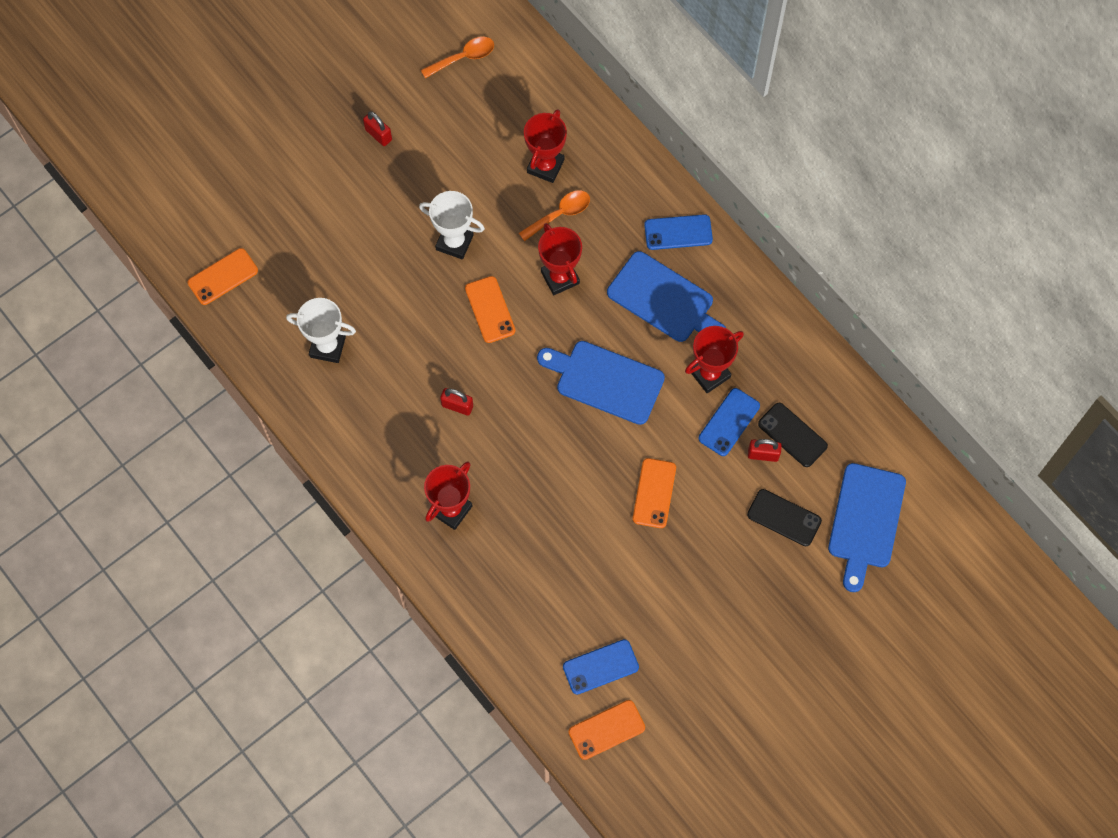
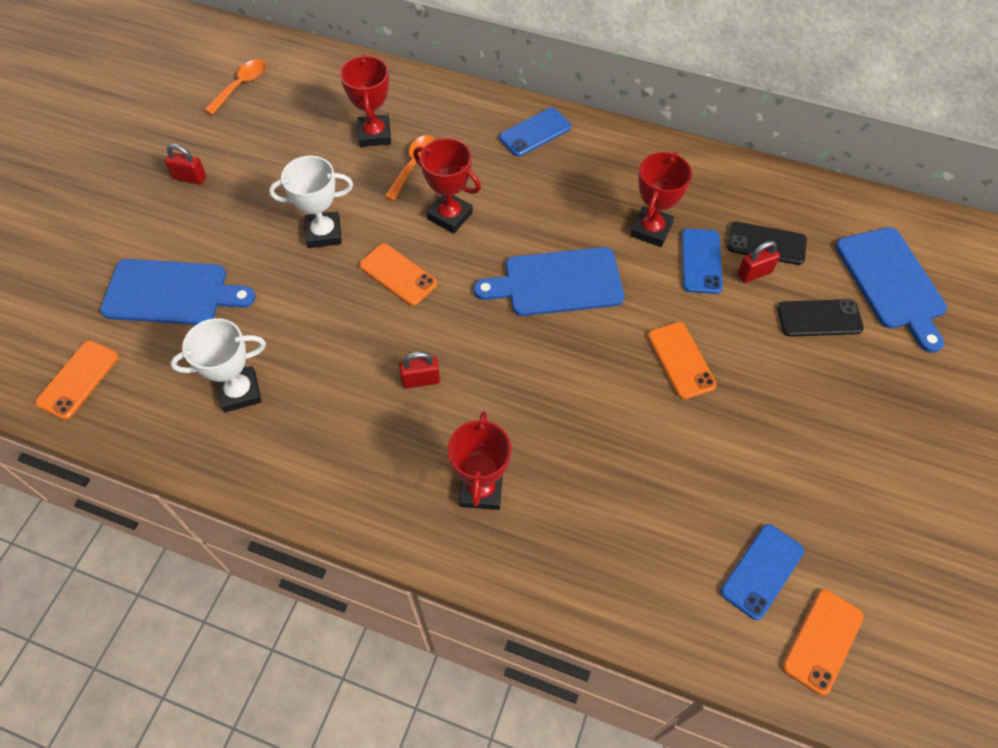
camera: 30 degrees left, 10 degrees down
(664, 300) = (562, 189): blue cutting board -> blue cutting board (171, 293)

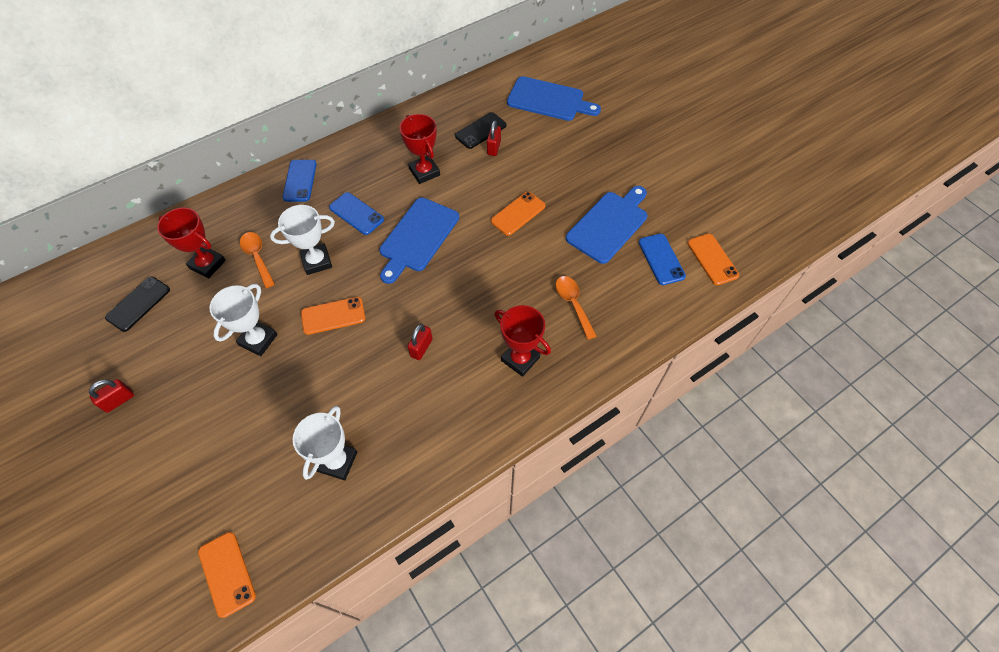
camera: 55 degrees left, 0 degrees up
(171, 293) = (212, 466): blue cutting board -> blue cutting board (609, 224)
(241, 86) = (69, 320): orange spoon -> orange spoon (573, 304)
(450, 216) = (317, 261): red trophy -> white trophy
(681, 360) = (518, 213): orange phone -> orange phone turned 60 degrees counterclockwise
(701, 261) = (465, 164): blue phone -> blue phone (356, 213)
(819, 318) = (543, 141): black phone -> black phone (138, 304)

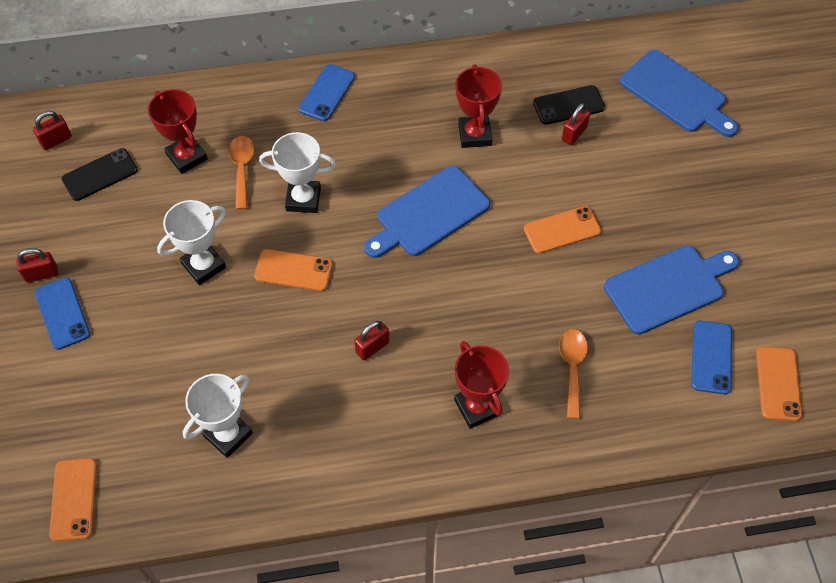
camera: 25 degrees right, 0 degrees up
(88, 291) = (56, 140): none -> red padlock
(356, 213) = (372, 158): blue phone -> blue phone (62, 313)

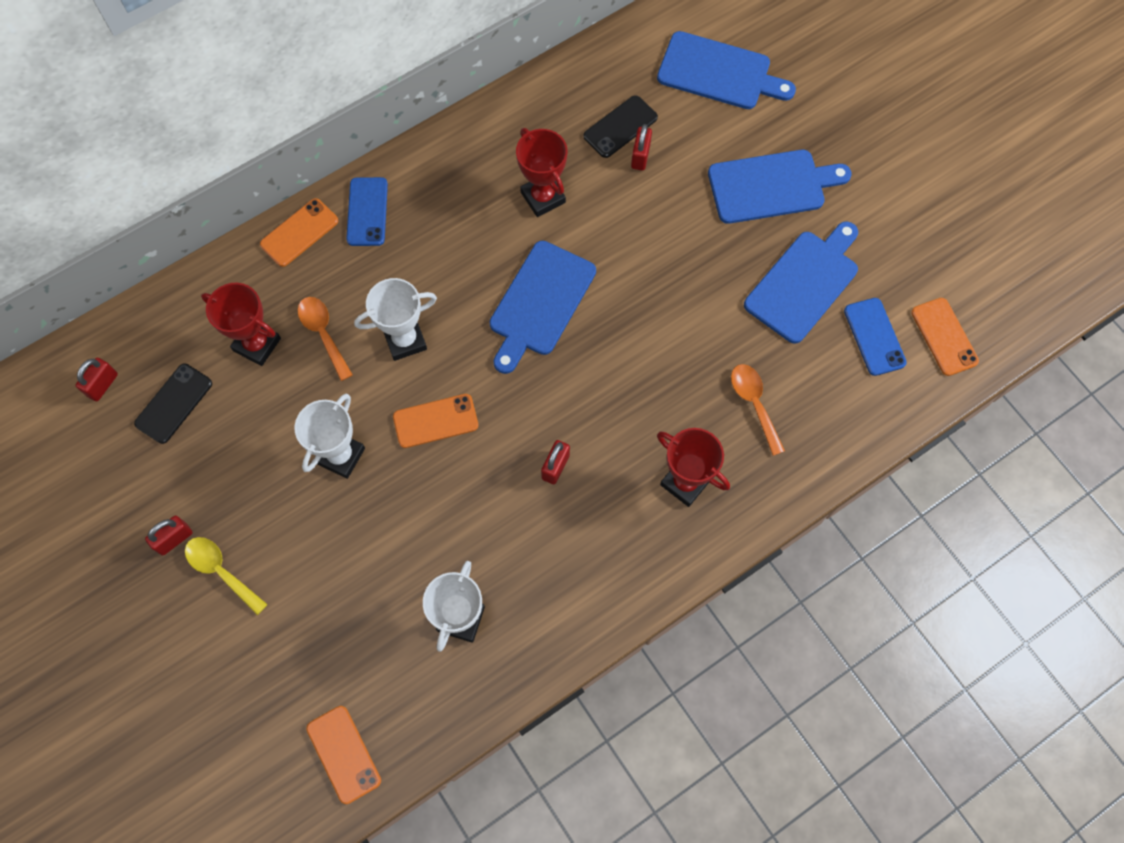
camera: 25 degrees left, 10 degrees up
(62, 313) = (221, 571): blue phone -> yellow spoon
(562, 230) = (677, 265): orange phone -> orange phone (299, 233)
(678, 199) = (771, 186): none -> blue cutting board

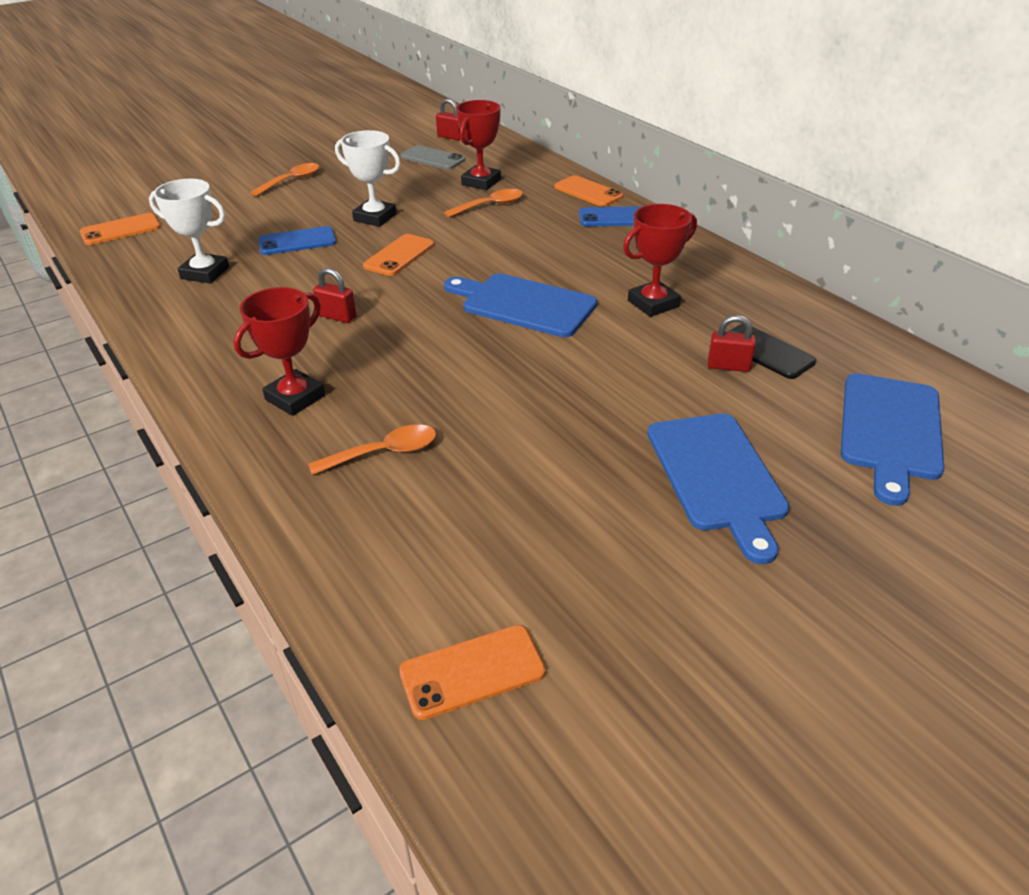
camera: 90 degrees right, 30 degrees down
(174, 403) = (432, 158): black phone -> grey phone
(174, 539) = (323, 165): red padlock -> none
(221, 571) = (291, 181): yellow spoon -> orange spoon
(405, 340) = (482, 239): white trophy -> none
(435, 421) = (399, 255): orange phone -> orange phone turned 45 degrees clockwise
(804, 283) = (563, 505): blue cutting board -> none
(874, 337) = (475, 578): blue phone -> blue phone (297, 242)

